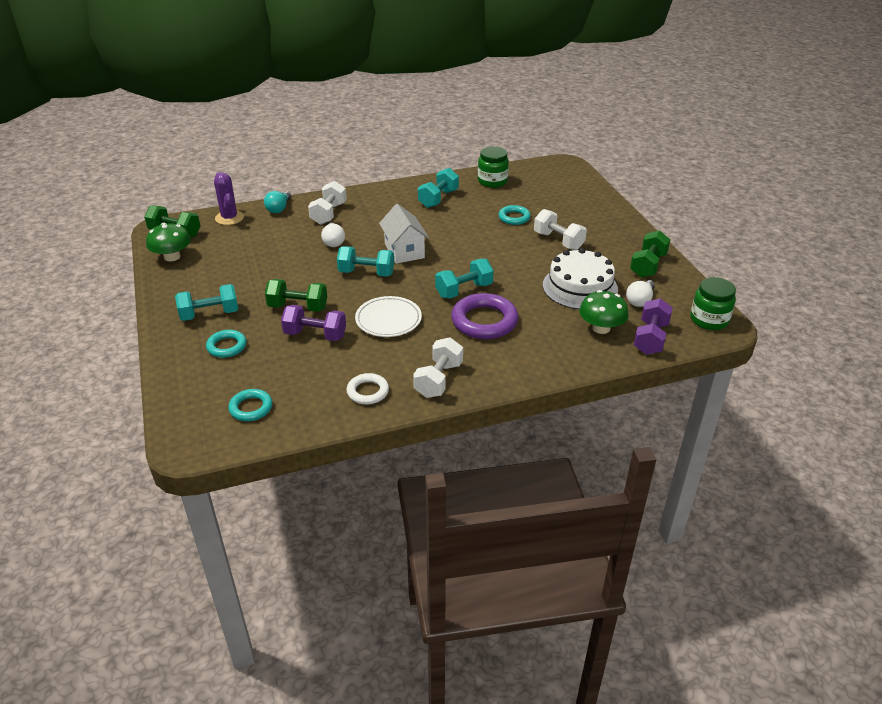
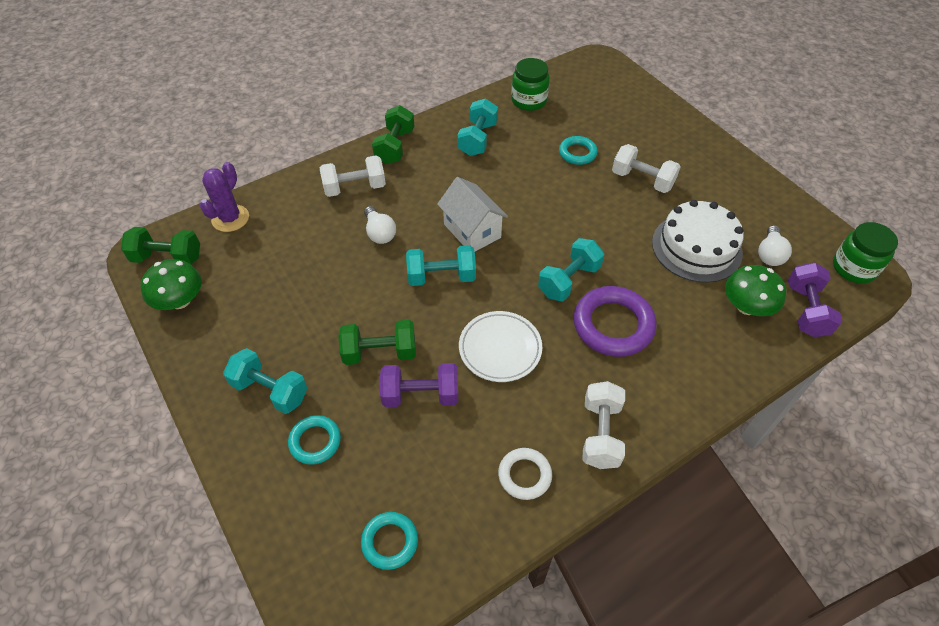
camera: 15 degrees left, 15 degrees up
(210, 314) = (270, 390): turquoise dumbbell -> turquoise dumbbell turned 60 degrees clockwise
(229, 218) = (230, 218): purple cactus -> purple cactus turned 60 degrees clockwise
(279, 208) = (288, 191): turquoise light bulb -> none
(328, 214) = (355, 188): white dumbbell -> white dumbbell turned 75 degrees clockwise
(648, 265) = (755, 199): green dumbbell -> green dumbbell (395, 146)

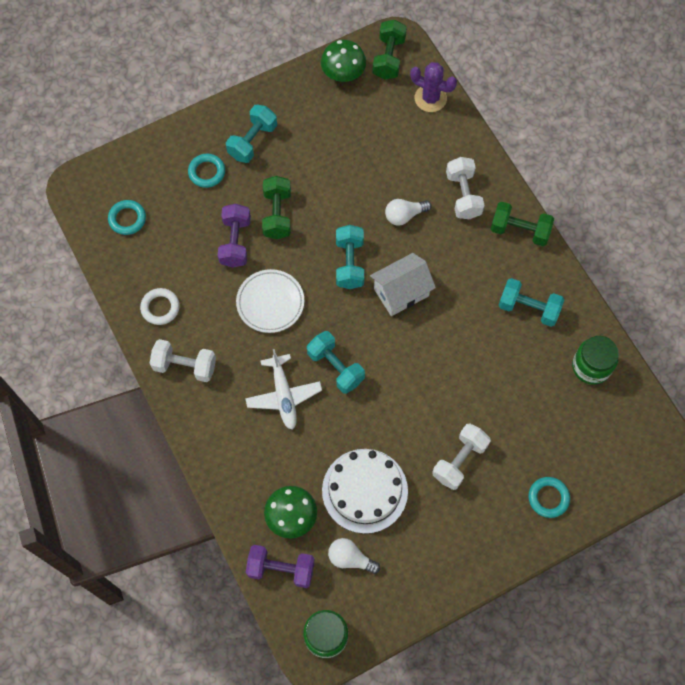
camera: 95 degrees right, 15 degrees up
(577, 153) = (503, 403): turquoise ring -> turquoise ring (548, 498)
(613, 325) = (283, 395): purple ring -> white plane

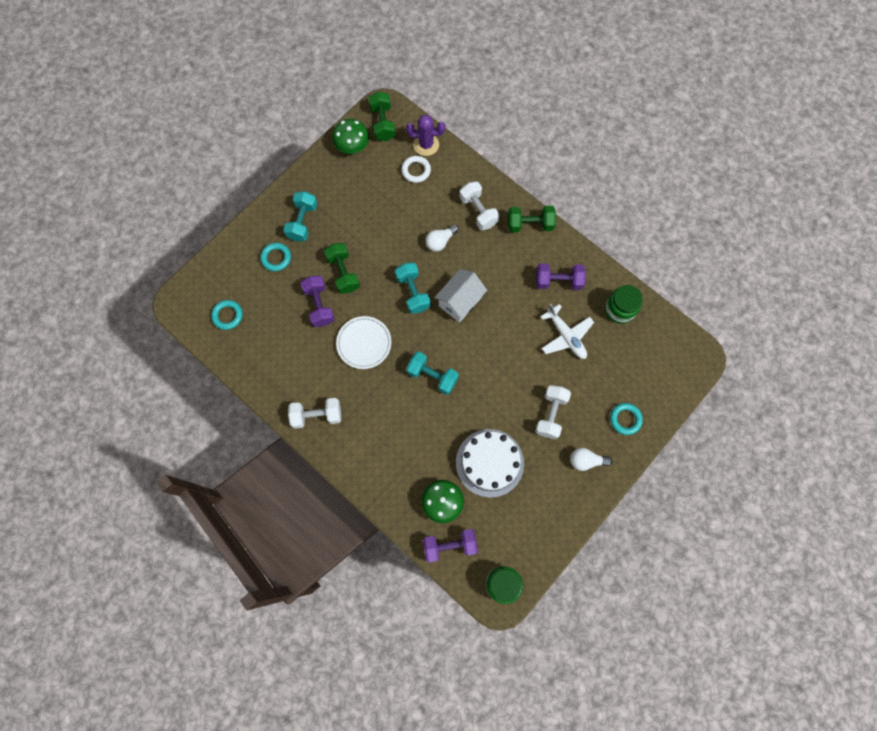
camera: 20 degrees left, 5 degrees up
(160, 308) = (280, 377): white ring -> white ring (416, 170)
(283, 395) = (401, 412): white plane -> white plane (566, 336)
(350, 558) = (498, 518): white light bulb -> white light bulb (586, 461)
(528, 308) = (558, 281): turquoise dumbbell -> purple dumbbell

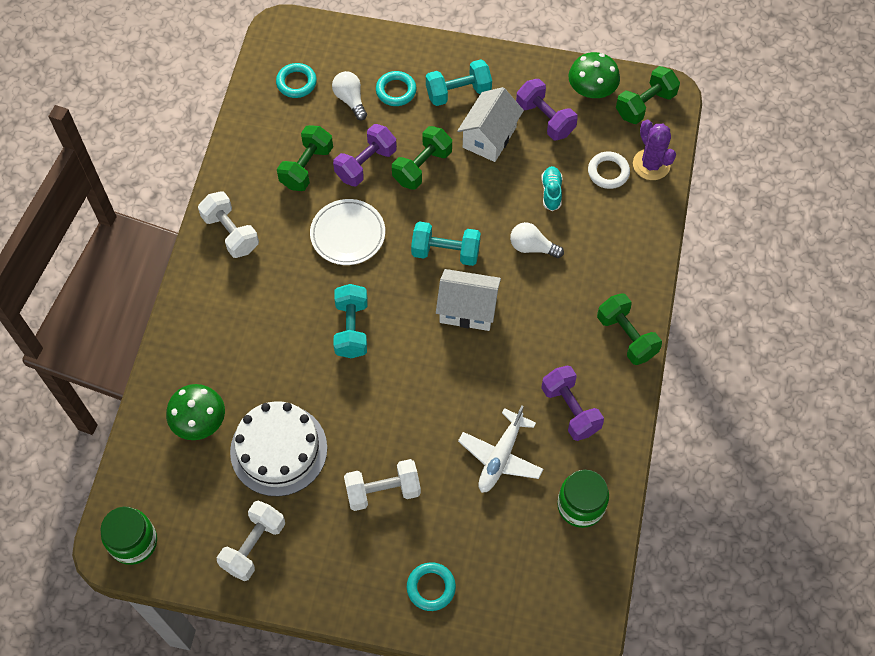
camera: 60 degrees right, 10 degrees down
(298, 343) = (306, 167): none -> green dumbbell
(348, 222) = (489, 137): none -> white house
(409, 209) = (551, 192): none -> turquoise shoe
(413, 292) = (445, 252): turquoise dumbbell -> turquoise dumbbell turned 60 degrees clockwise
(450, 546) = (150, 457): purple dumbbell -> purple dumbbell (545, 119)
(478, 211) = (602, 268): white dumbbell -> white dumbbell (254, 546)
(586, 461) = (346, 565): white light bulb -> white light bulb (350, 100)

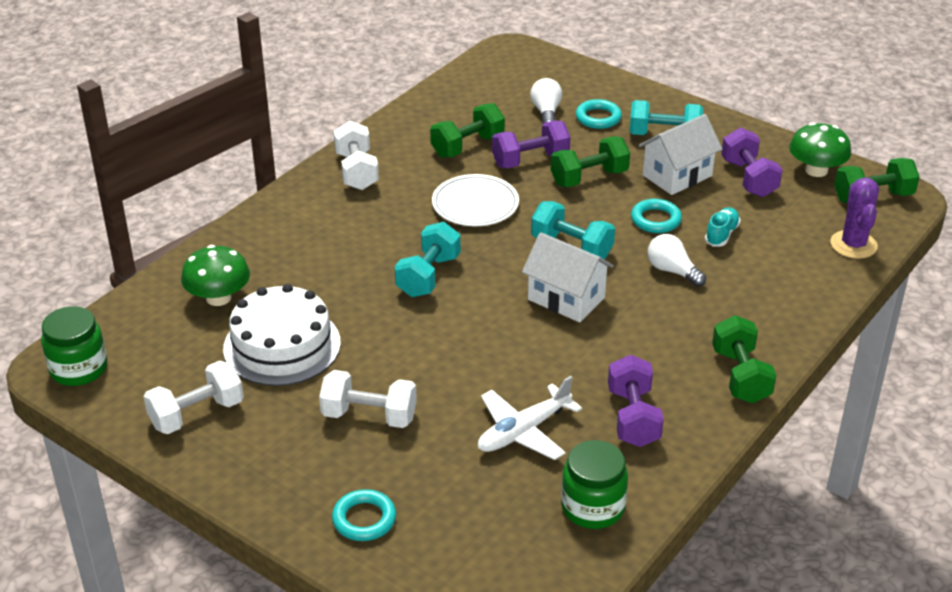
camera: 25 degrees right, 25 degrees down
(296, 83) = (499, 87): turquoise ring -> turquoise ring (655, 220)
(608, 172) = (798, 237): white ring -> none

